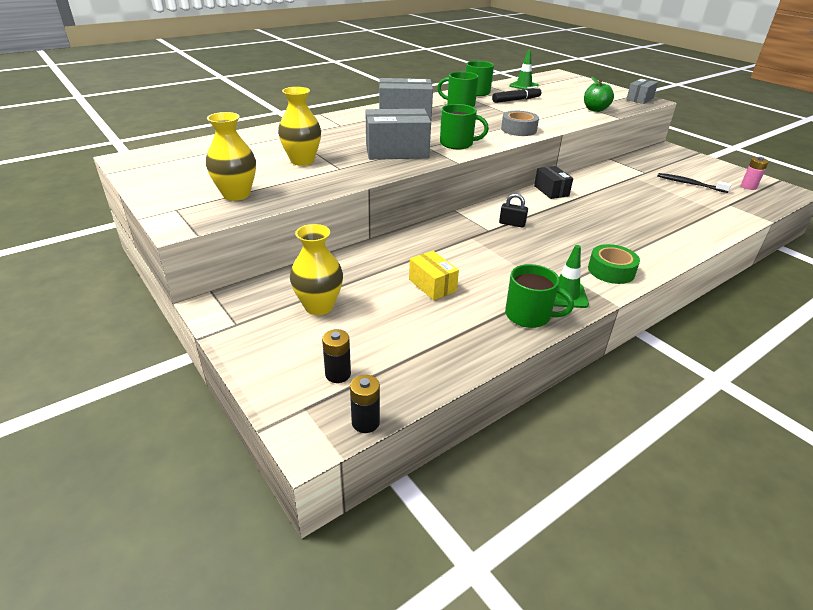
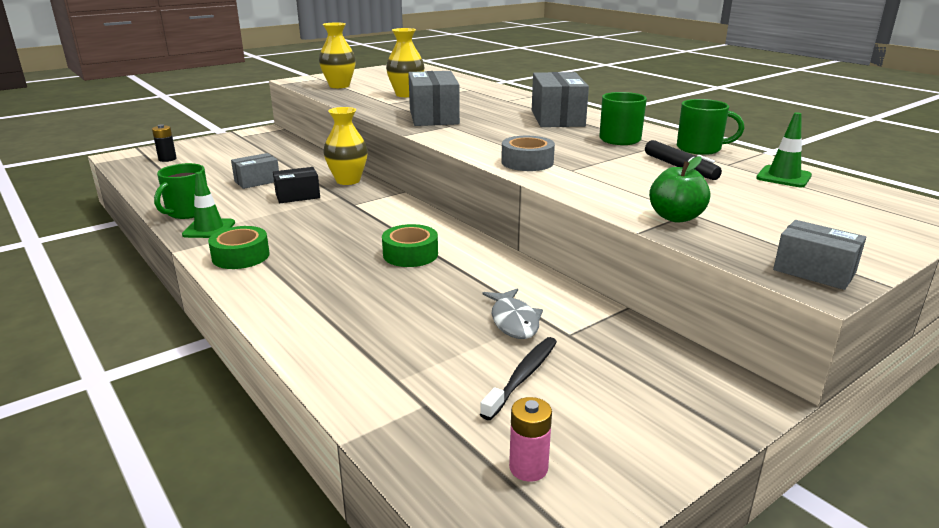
camera: 90 degrees right, 10 degrees down
(319, 306) = (248, 152): yellow vase -> yellow vase (348, 180)
(365, 422) = (117, 166): black battery -> none
(432, 285) = (257, 181): yellow box -> grey box
(457, 144) = (461, 135): green mug -> none
(512, 224) = (367, 215): black padlock -> none
(551, 191) = (464, 243): black box -> black box (297, 196)
(576, 207) = (410, 254): none -> green tape
(641, 183) = (513, 321): none -> grey fish

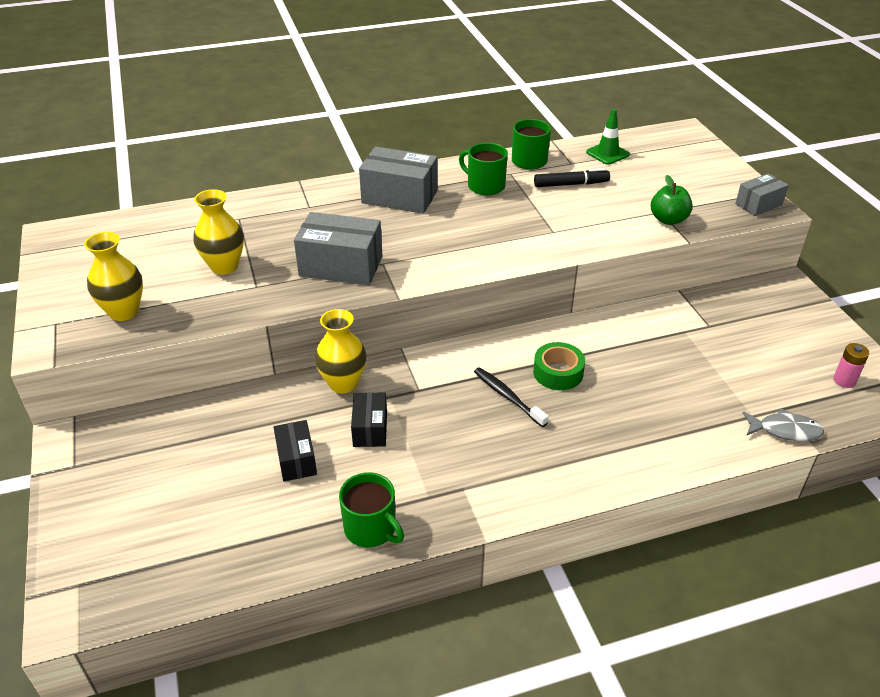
camera: 70 degrees left, 15 degrees up
(167, 159) = (130, 553): black battery -> none
(209, 229) = (435, 509): green traffic cone -> none
(241, 256) = (519, 486): green tape -> none
(257, 181) = (296, 460): grey box -> black box
(513, 321) = (686, 344): grey fish -> grey fish (785, 430)
(522, 377) = (757, 359): black toothbrush -> black toothbrush (507, 397)
(527, 162) = (524, 247): grey tape -> none

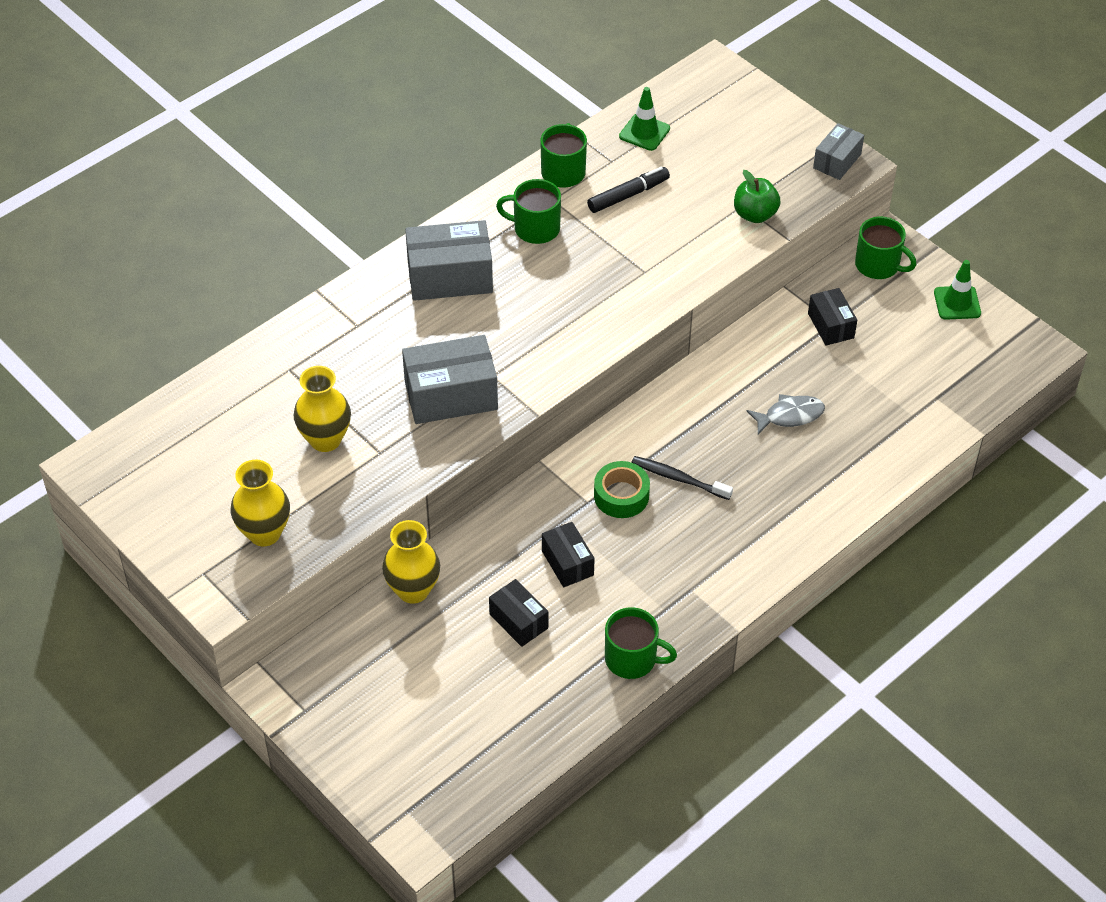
camera: 25 degrees left, 10 degrees up
(343, 383) = (507, 523): yellow vase -> yellow vase (413, 590)
(558, 372) = (712, 433): green tape -> green tape (621, 495)
(706, 327) = (831, 325): none -> black box
(770, 298) = (878, 265): none -> green mug
(785, 430) = (947, 421): grey fish -> grey fish (790, 416)
(833, 343) = (957, 303): none -> green traffic cone
(844, 380) = (981, 345): pink battery -> none

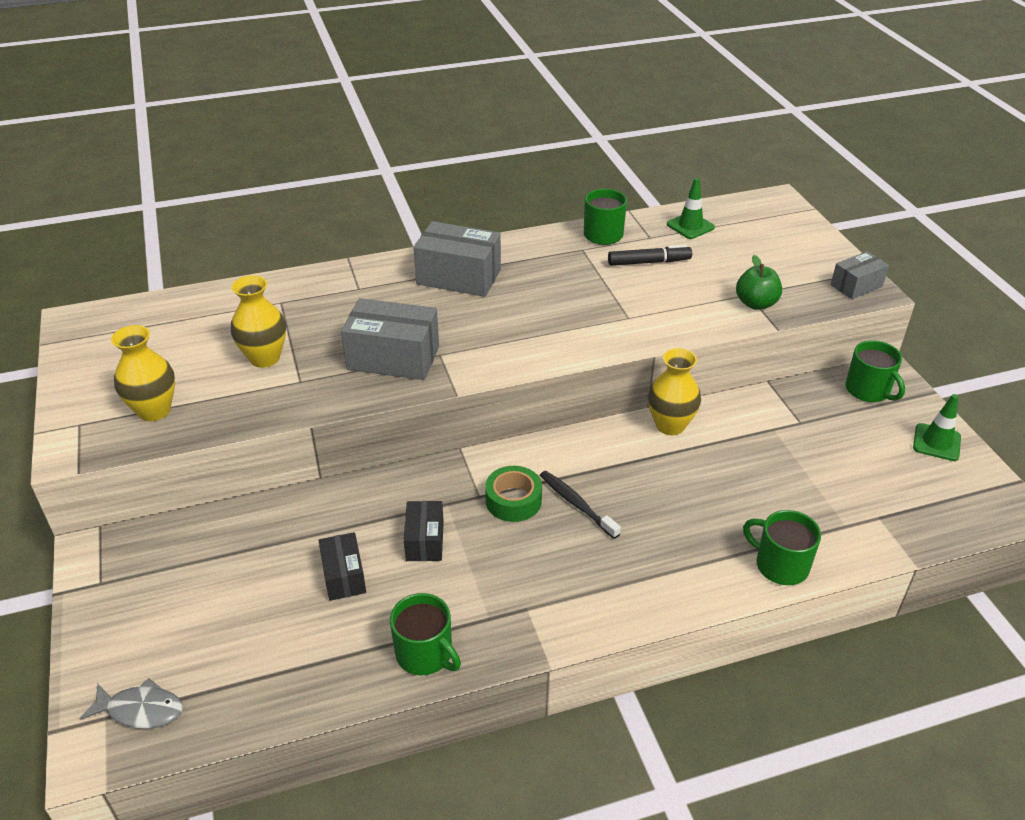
camera: 25 degrees right, 10 degrees down
(413, 590) = (273, 515): yellow vase -> yellow vase (670, 425)
(535, 228) = (554, 264): green mug -> green mug (780, 565)
(790, 416) = (717, 486): grey fish -> grey fish (141, 710)
(831, 325) = (797, 424): black box -> none

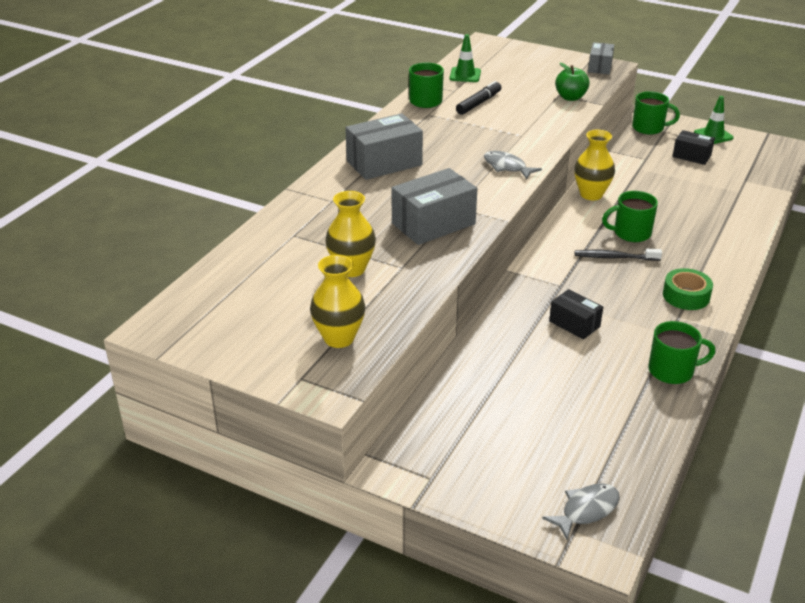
camera: 45 degrees left, 5 degrees down
(344, 576) = (565, 369): black box -> black box (691, 156)
(513, 500) = (582, 276): green tape -> green tape (686, 296)
(554, 342) = (507, 167): none -> grey fish
(780, 565) = (744, 225): green mug -> green mug (631, 233)

